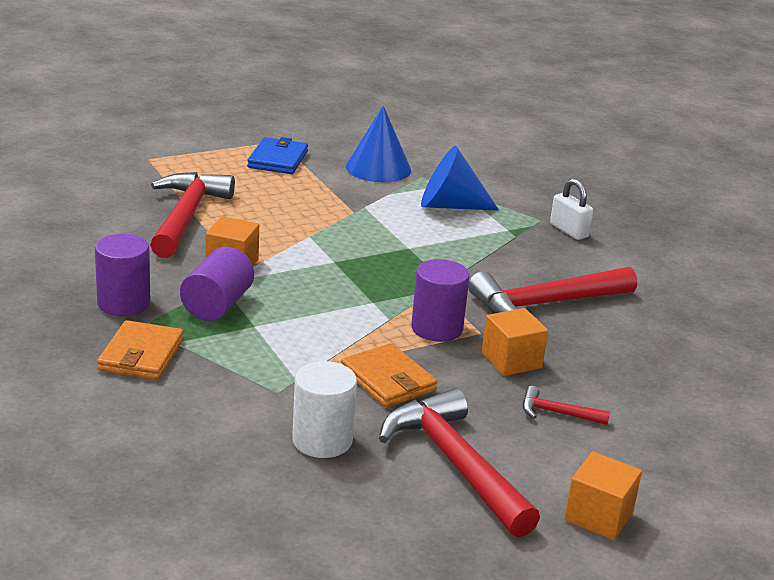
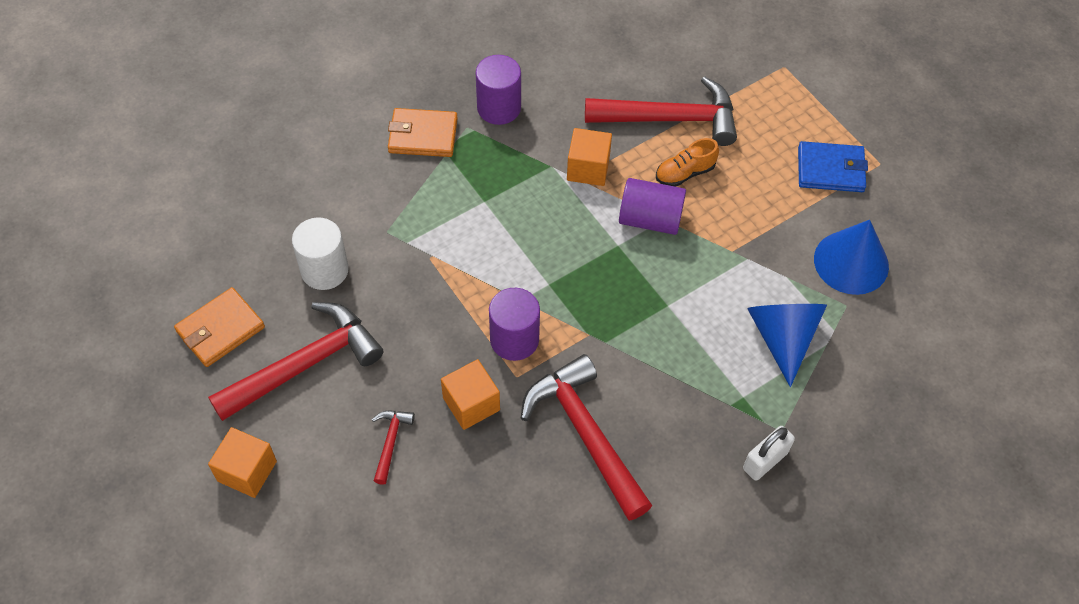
camera: 85 degrees right, 30 degrees up
(217, 305) = (512, 170): purple cylinder -> purple cylinder (650, 219)
(257, 219) = (685, 173): none -> orange shoe
(388, 380) = (419, 307): orange wallet -> orange wallet (220, 329)

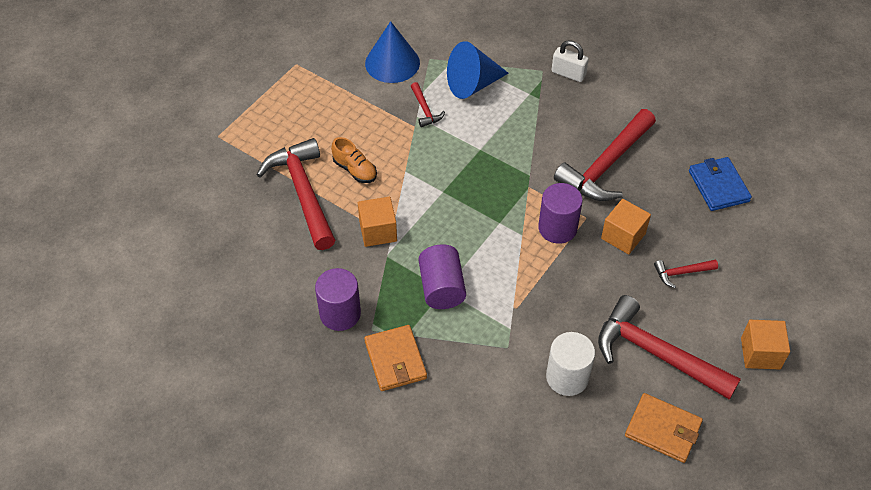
camera: 110 degrees left, 5 degrees down
(650, 219) = (409, 179): purple cylinder -> purple cylinder (442, 288)
(755, 270) = (425, 109): none -> red hammer
(830, 170) = (313, 88): blue wallet -> blue wallet (718, 186)

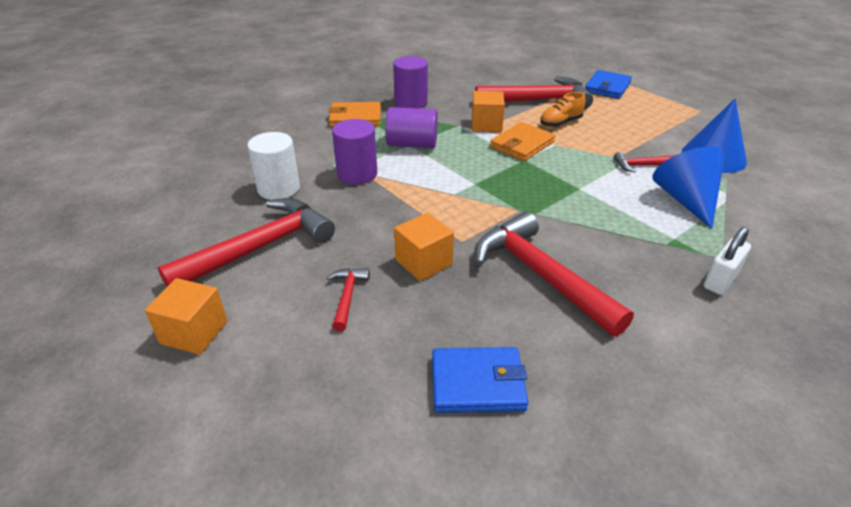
camera: 105 degrees right, 15 degrees down
(252, 135) = (607, 87): none -> blue wallet
(557, 228) = (454, 217): purple cylinder -> purple cylinder (357, 174)
(663, 429) = (179, 230): orange wallet -> orange wallet (522, 145)

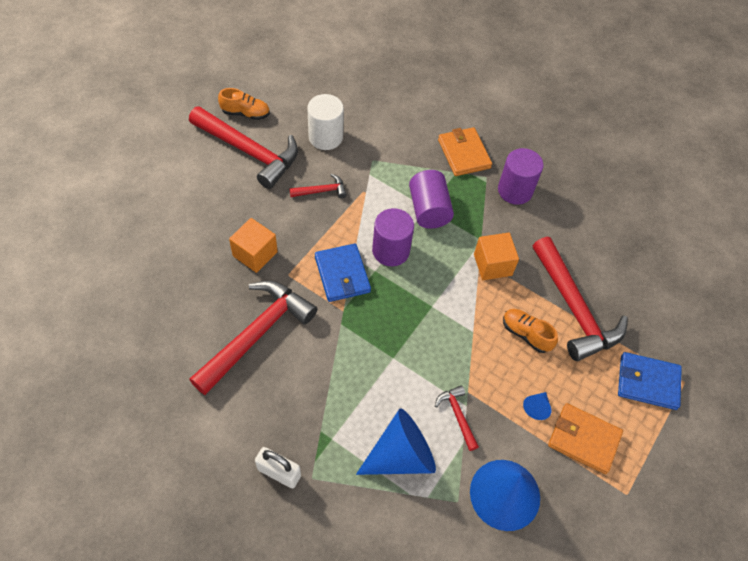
camera: 70 degrees right, 20 degrees up
(193, 243) = (245, 113): none -> orange shoe
(194, 332) = (161, 149): orange cube -> none
(347, 297) = (208, 217): red hammer -> red hammer (321, 191)
(357, 174) = (363, 181): purple cylinder -> purple cylinder (391, 251)
(478, 383) = (141, 306): blue wallet -> blue wallet (342, 274)
(522, 145) = (462, 301): orange wallet -> orange wallet (583, 439)
(631, 130) = (536, 407): none -> blue cone

